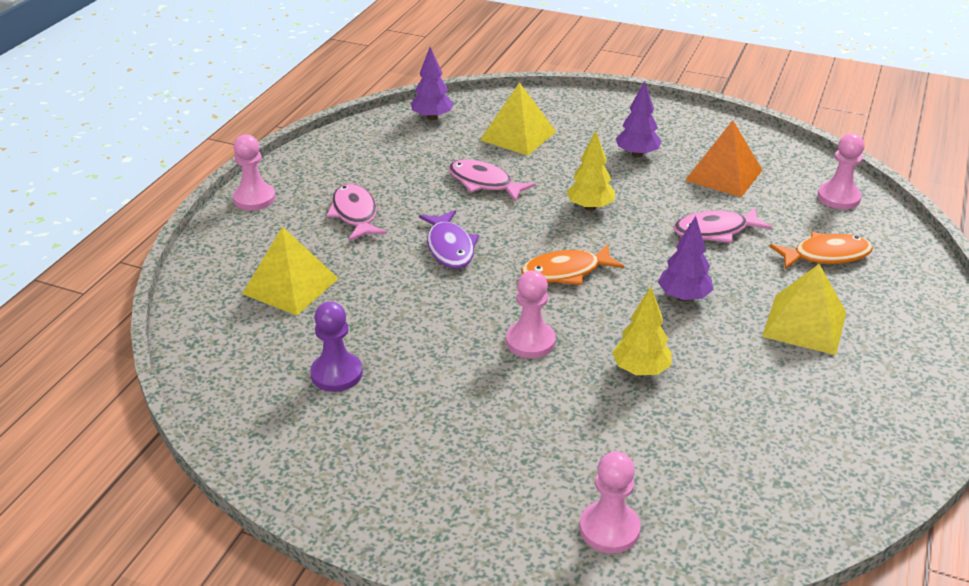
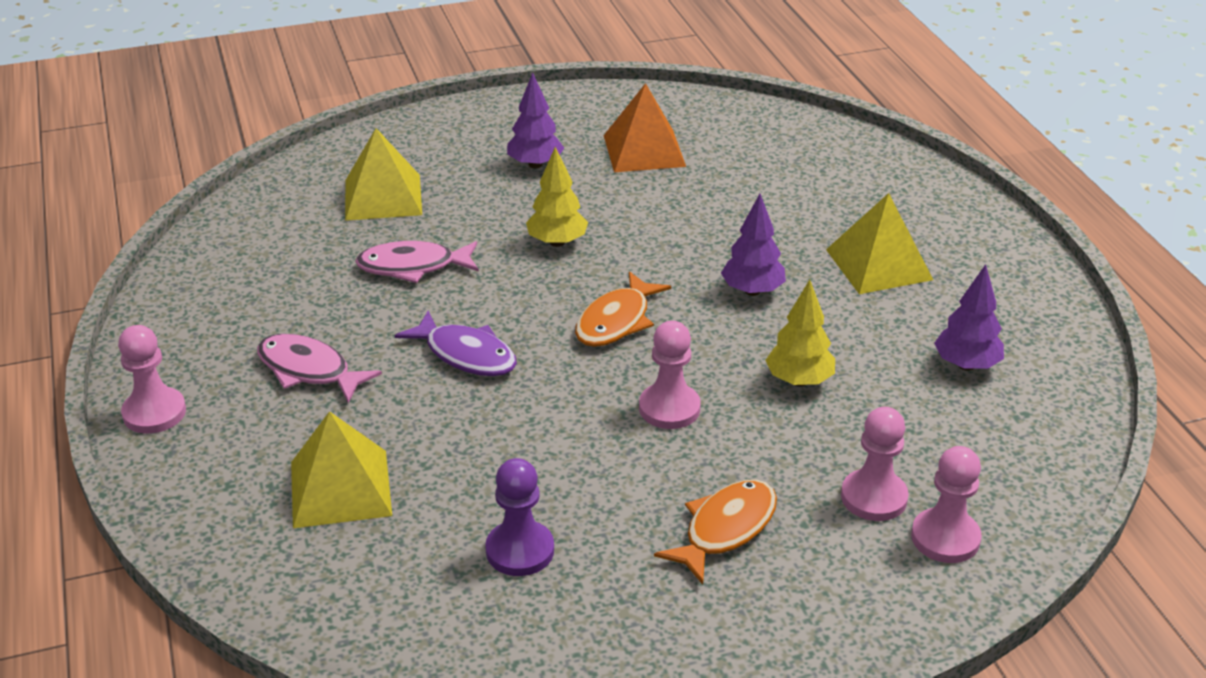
camera: 40 degrees left, 0 degrees up
(432, 117) = (254, 217): purple tree -> purple tree (966, 365)
(715, 231) = (703, 212): pink fish -> none
(826, 255) = (822, 190): orange fish -> orange fish (725, 529)
(838, 198) = (769, 129): pink pawn -> pink pawn (874, 497)

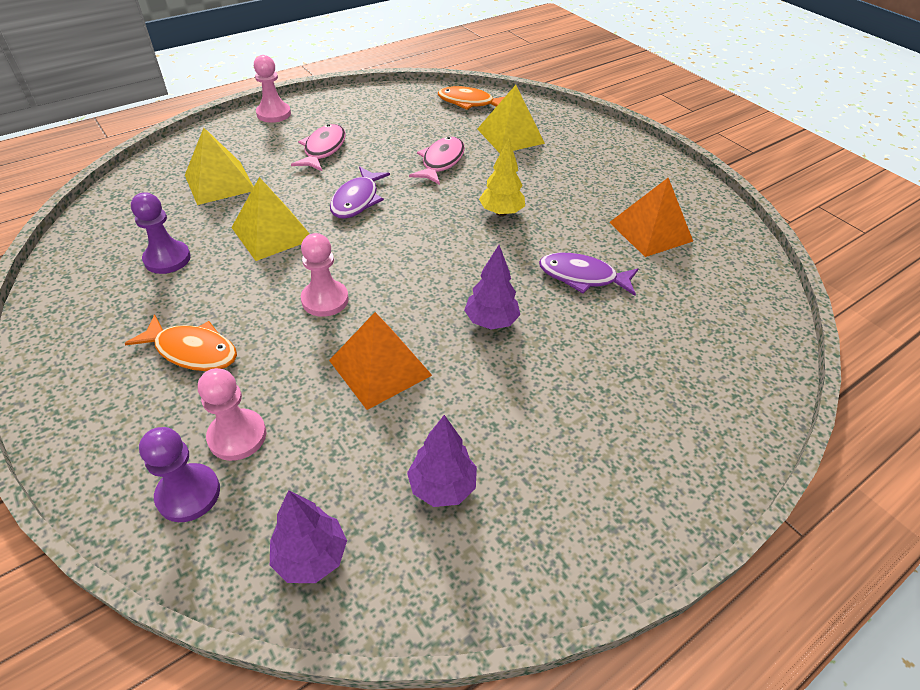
camera: 70 degrees right, 10 degrees up
(413, 267) = (441, 162): pink fish -> pink fish turned 45 degrees clockwise
(535, 164) = (591, 185): purple tree -> purple tree (311, 557)
(616, 321) = (419, 256): orange fish -> orange fish (469, 103)
(703, 214) = (582, 277): none -> purple fish
(799, 380) = (380, 367): yellow tree -> orange pyramid
(879, 264) = (574, 399): yellow pyramid -> yellow pyramid (272, 233)
(945, 538) = (188, 494): pink pawn -> purple pawn

